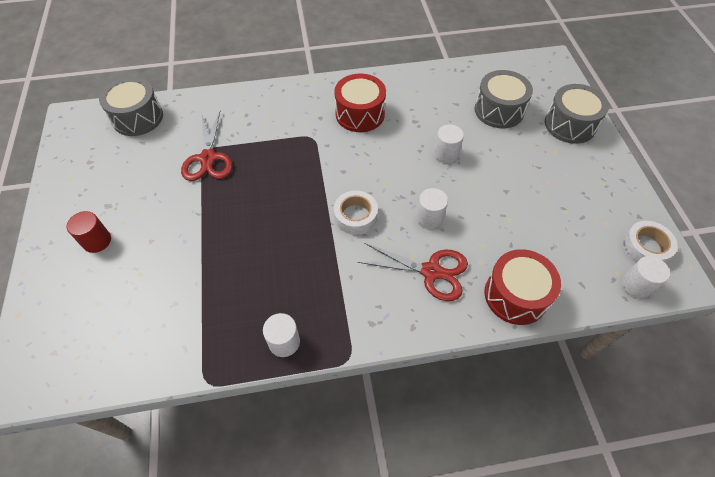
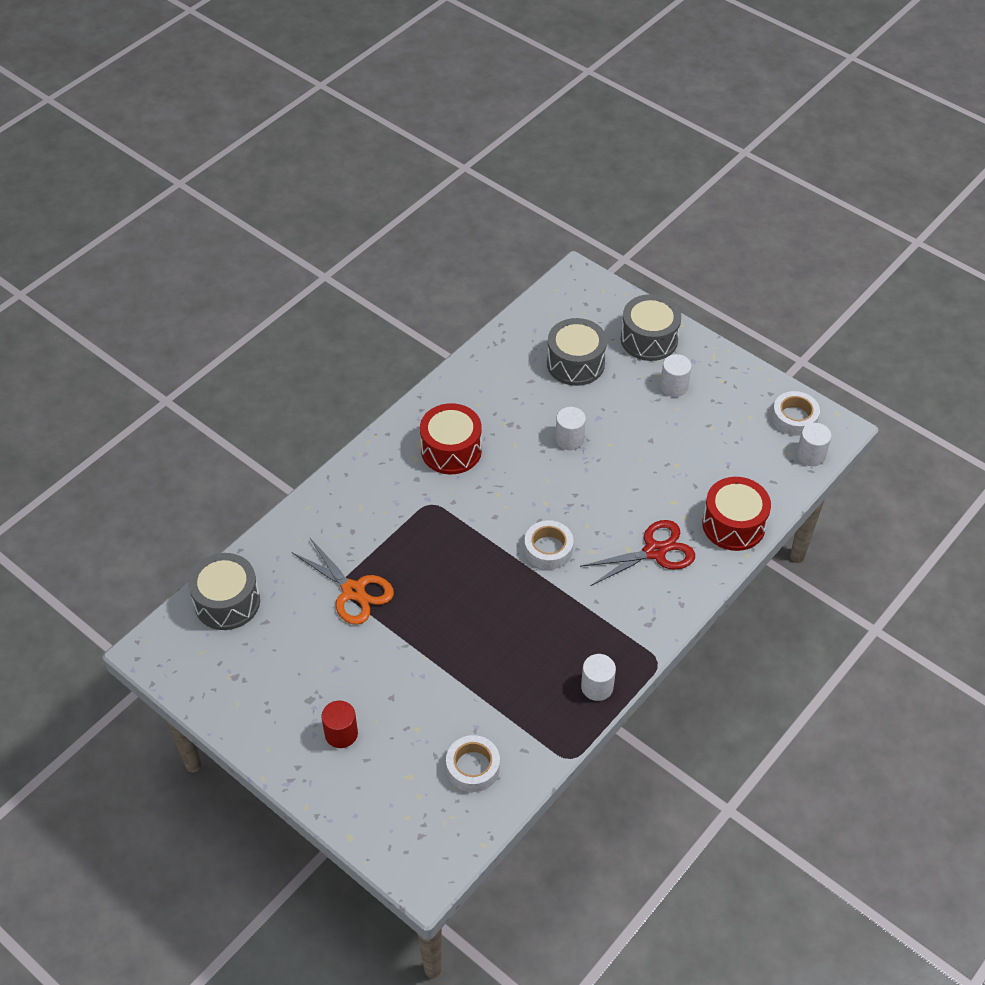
camera: 40 degrees left, 5 degrees down
(140, 331) = (473, 767): none -> white tape
(208, 158) = (353, 591): red scissors -> orange scissors
(429, 218) = (611, 508): white cylinder -> white cylinder (674, 386)

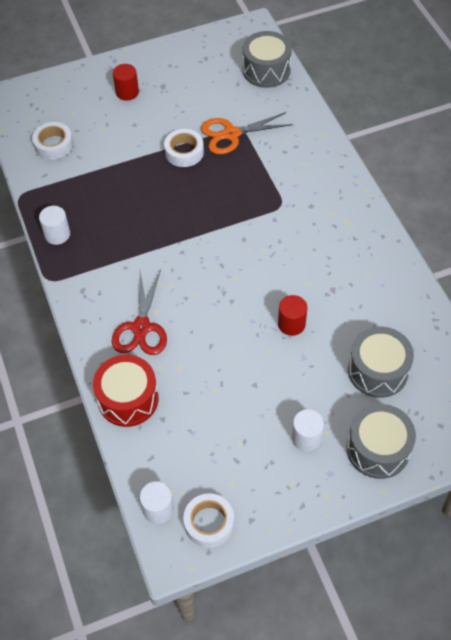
camera: 120 degrees right, 5 degrees up
(451, 450) = (327, 238): red drum -> none
(548, 549) = (191, 259): white tape -> white tape (184, 152)
(569, 439) = (291, 324): white cylinder -> red cylinder

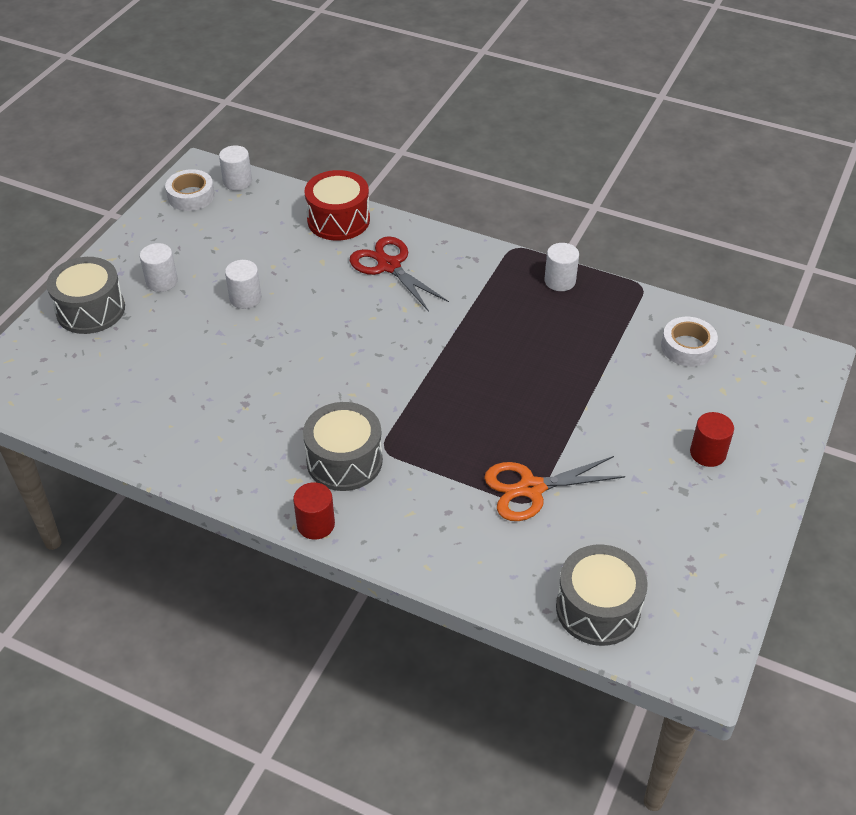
camera: 135 degrees right, 10 degrees down
(184, 152) = (553, 432): white tape -> none
(231, 134) = (531, 488): orange scissors -> orange scissors turned 135 degrees counterclockwise
(261, 374) = (245, 298): none -> white cylinder
(291, 324) = (257, 349): red cylinder -> red cylinder (316, 524)
(377, 371) = (138, 364): grey drum -> grey drum (344, 461)

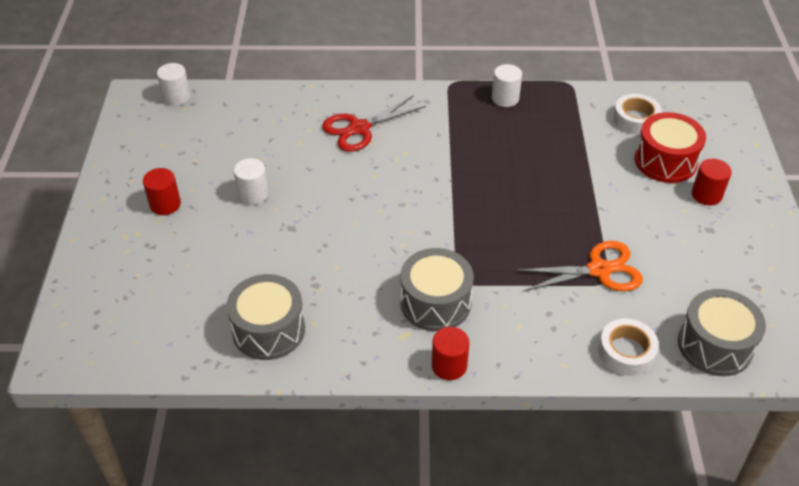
camera: 25 degrees left, 0 degrees up
(91, 310) = (113, 251): grey drum -> grey drum (269, 330)
(162, 281) = (165, 204): white cylinder -> red cylinder
(191, 196) = (141, 121): white tape -> white tape (626, 352)
(338, 220) = (289, 103): red drum -> red drum (665, 161)
(389, 266) = (359, 128): red scissors -> red scissors turned 60 degrees counterclockwise
(531, 488) = (599, 270): orange scissors -> orange scissors turned 150 degrees counterclockwise

